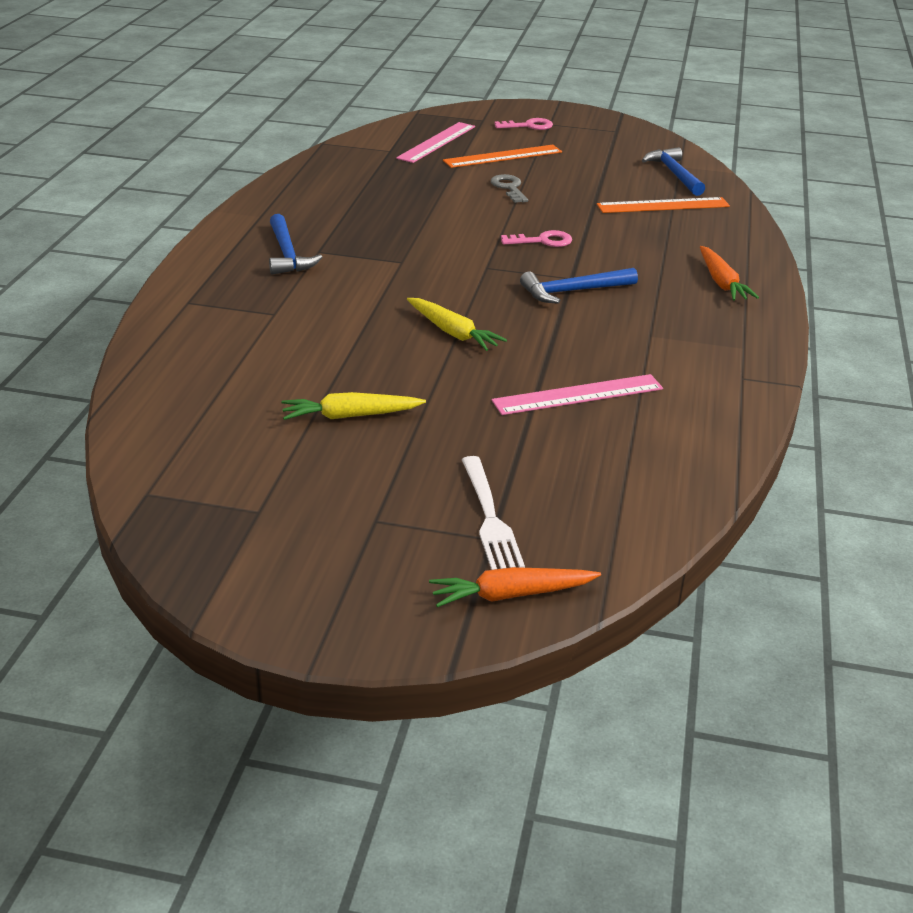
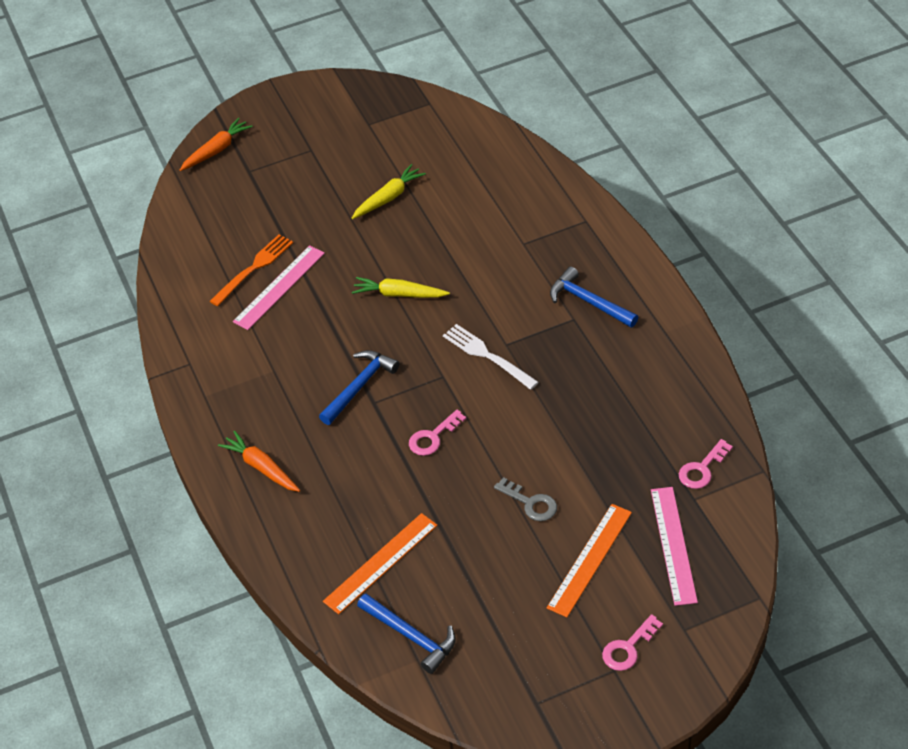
camera: 150 degrees right, 15 degrees up
(361, 157) = (702, 469): none -> pink key
(490, 517) = (259, 181): white fork -> white fork (487, 356)
(592, 425) = (254, 268): none -> orange fork

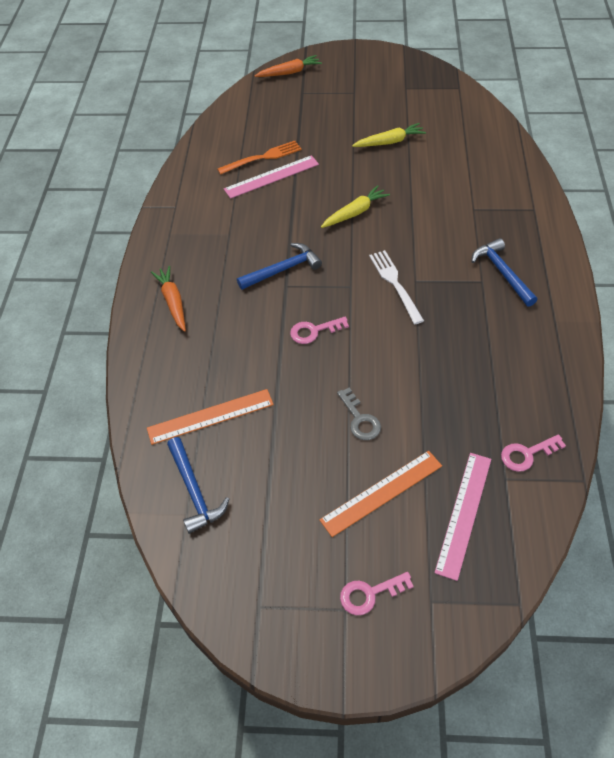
camera: 25 degrees right, 5 degrees up
(399, 294) = (355, 212): yellow carrot -> yellow carrot turned 105 degrees clockwise

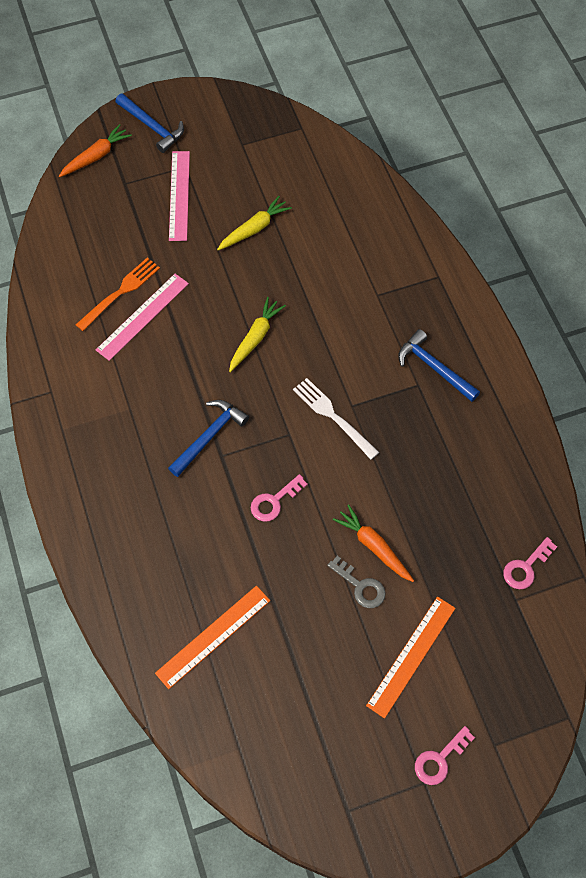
camera: 25 degrees left, 10 degrees up
(173, 302) = (109, 516): orange carrot -> orange carrot (374, 546)
(194, 491) = (235, 722): blue hammer -> blue hammer (152, 127)
(464, 513) = (492, 649): pink ruler -> pink ruler (179, 195)

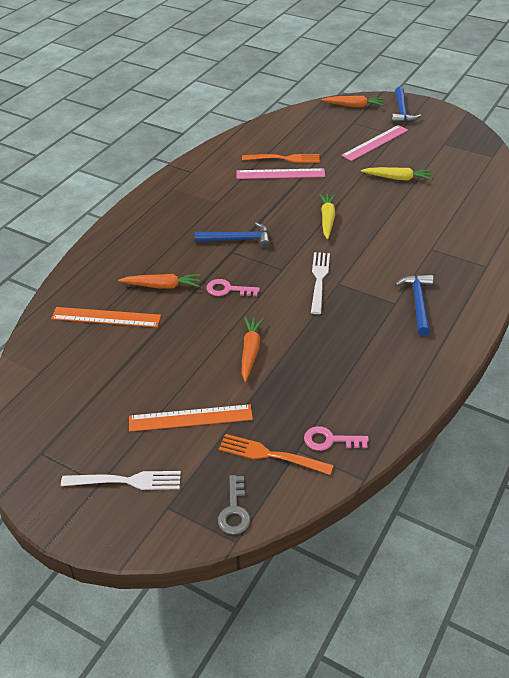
camera: 50 degrees right, 20 degrees down
(214, 554) = (162, 286): none -> orange carrot
(255, 338) = (327, 219): yellow carrot -> yellow carrot turned 75 degrees counterclockwise
(360, 586) = (214, 362): grey key -> grey key (234, 510)
(440, 759) = (126, 481): pink key -> white fork
(504, 624) = (271, 455): none -> orange fork

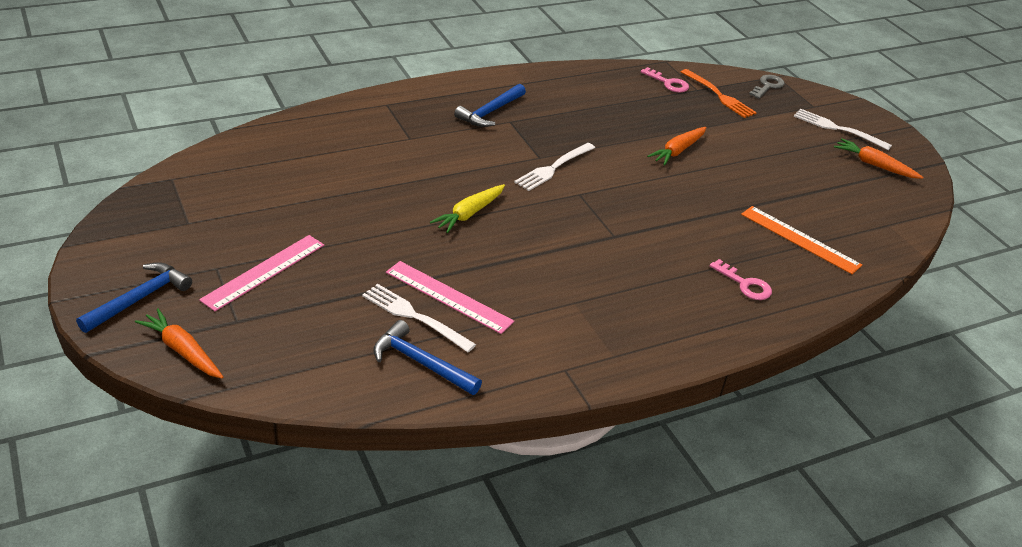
camera: 150 degrees left, 5 degrees down
(162, 286) = (721, 239): orange carrot -> orange carrot (874, 165)
(190, 418) = (765, 137): orange ruler -> none
(228, 289) = (653, 203): pink key -> pink key (745, 284)
(238, 240) = (594, 244): blue hammer -> blue hammer (421, 362)
(284, 159) = (414, 317): orange fork -> white fork
(375, 143) = (264, 272): pink ruler -> pink ruler turned 45 degrees counterclockwise
(397, 178) = (321, 214): yellow carrot -> none

